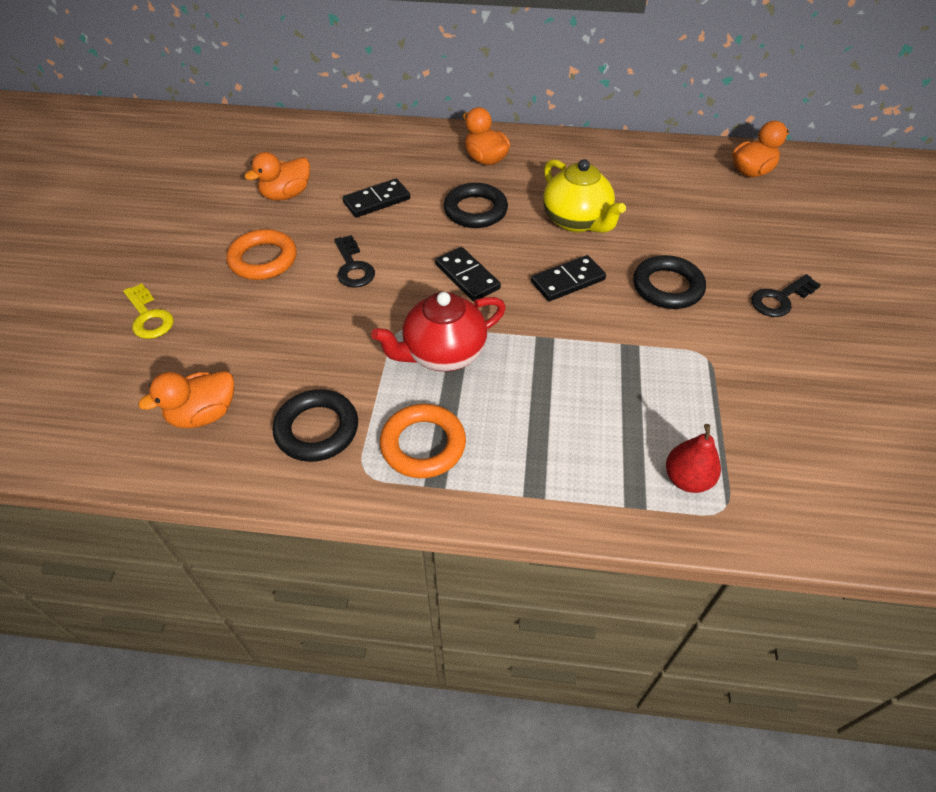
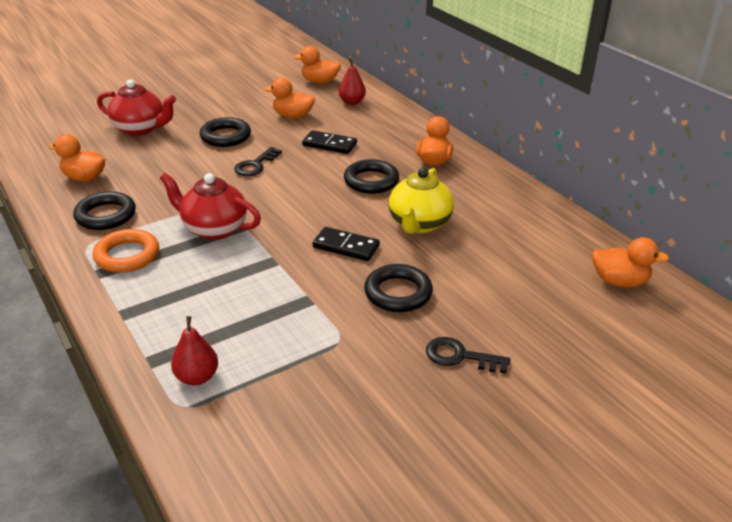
camera: 50 degrees right, 15 degrees down
(149, 317) = (140, 129): yellow key -> red teapot
(239, 143) = (320, 82): none -> orange duck
(263, 259) = (225, 136): orange ring -> black ring
(313, 146) = (352, 102): none -> red pear
(467, 276) = (298, 206): black domino -> none

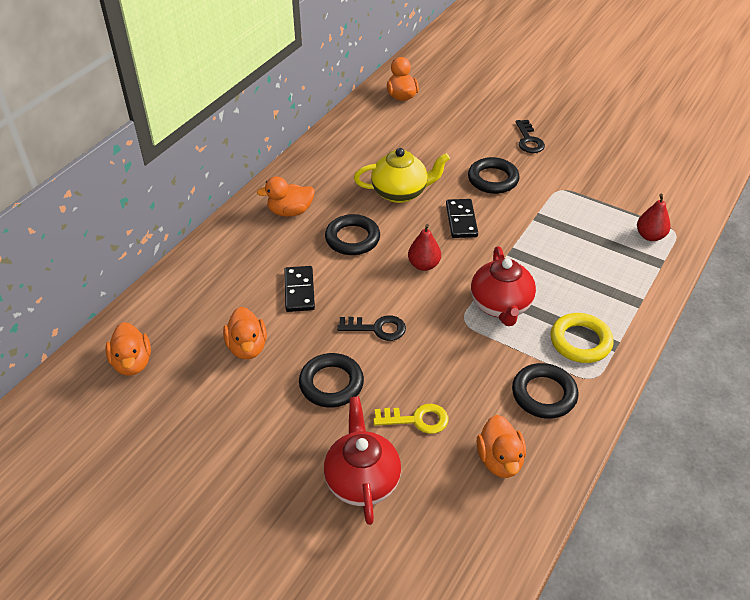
camera: 115 degrees left, 10 degrees up
(127, 255) = (580, 341): orange ring -> yellow ring
(157, 158) = (417, 419): none -> yellow key
(352, 102) = (183, 310): red pear -> red pear (423, 265)

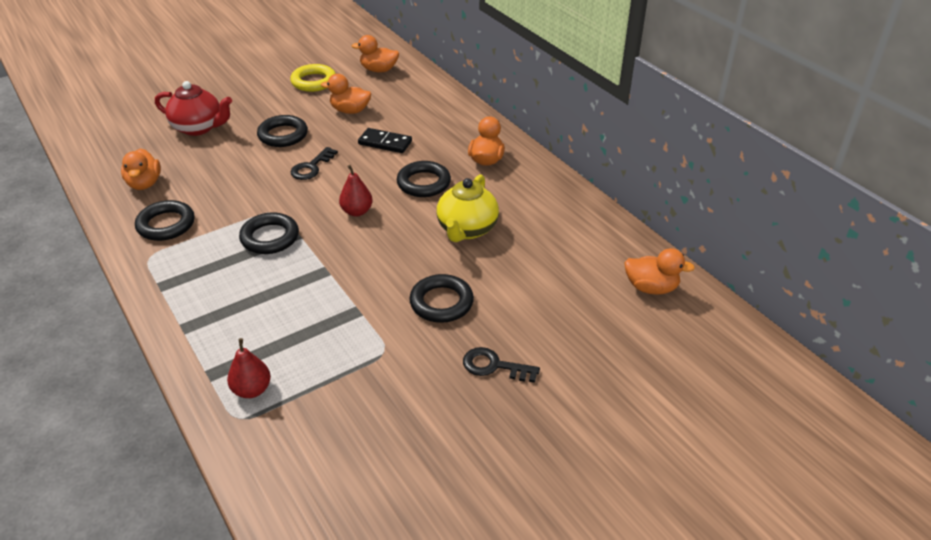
camera: 115 degrees right, 5 degrees down
(417, 419) = (215, 160): yellow key -> none
(461, 220) = (395, 255): black domino -> none
(500, 306) = (270, 237): red teapot -> black ring
(500, 460) = (144, 183): orange duck -> orange duck turned 120 degrees counterclockwise
(580, 341) = (187, 267): yellow ring -> yellow ring (314, 82)

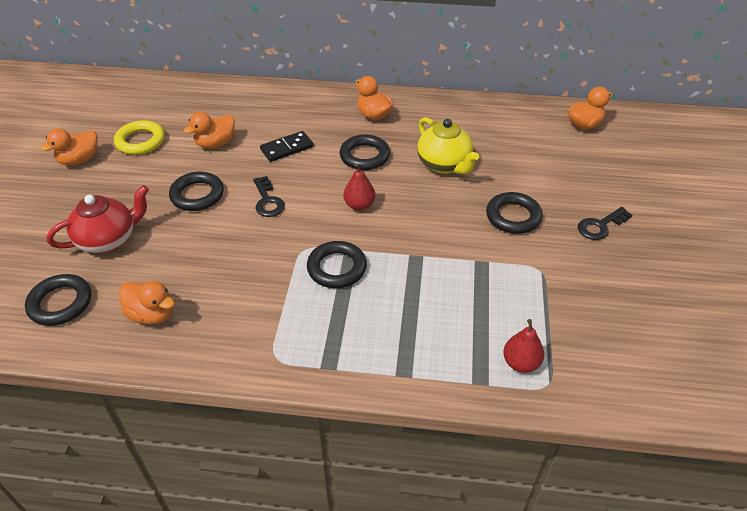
camera: 50 degrees left, 5 degrees up
(166, 225) = (239, 326): black ring -> black ring (60, 303)
(379, 70) = (178, 102): orange duck -> orange duck (79, 160)

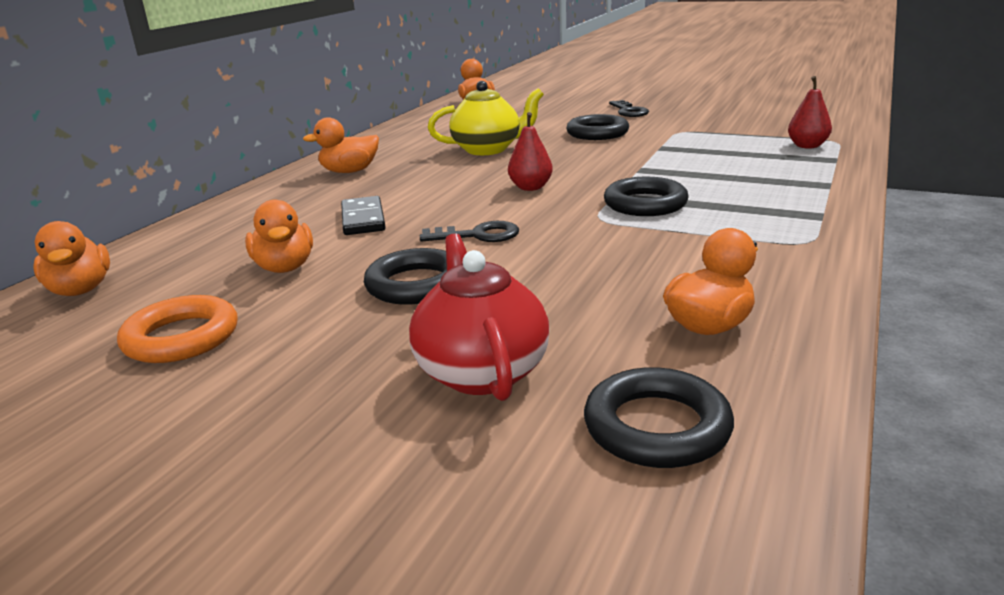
camera: 70 degrees left, 20 degrees down
(79, 160) = (151, 416): orange duck -> orange duck (81, 290)
(140, 141) = (181, 337): yellow ring -> orange ring
(364, 156) = (432, 180): black ring -> none

